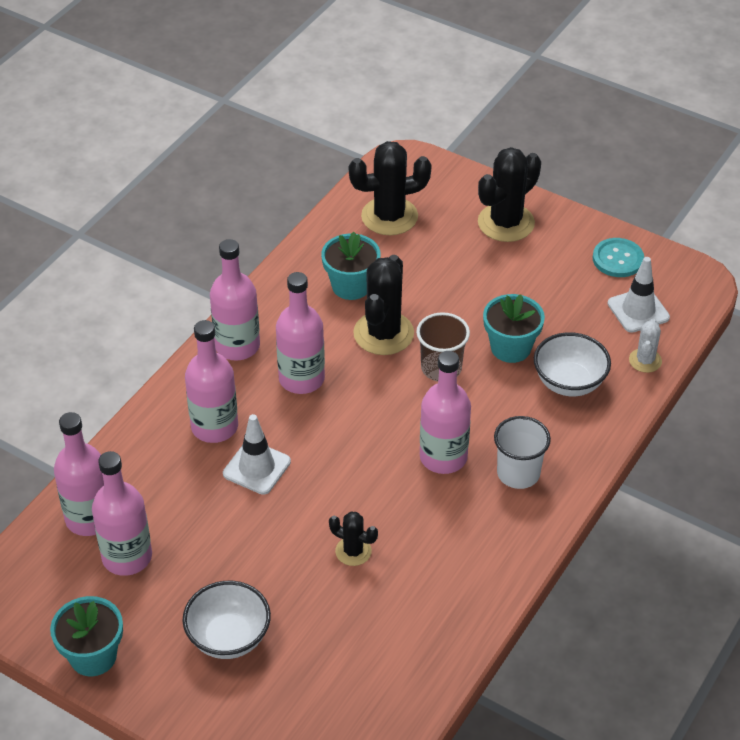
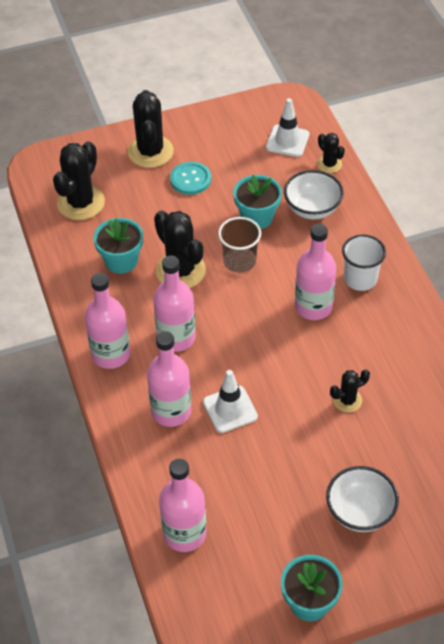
camera: 50 degrees left, 5 degrees up
(127, 557) = (240, 531): pink bottle -> none
(618, 259) = (237, 122): turquoise button -> turquoise button (190, 179)
(645, 360) = (329, 164): white cactus -> black cactus

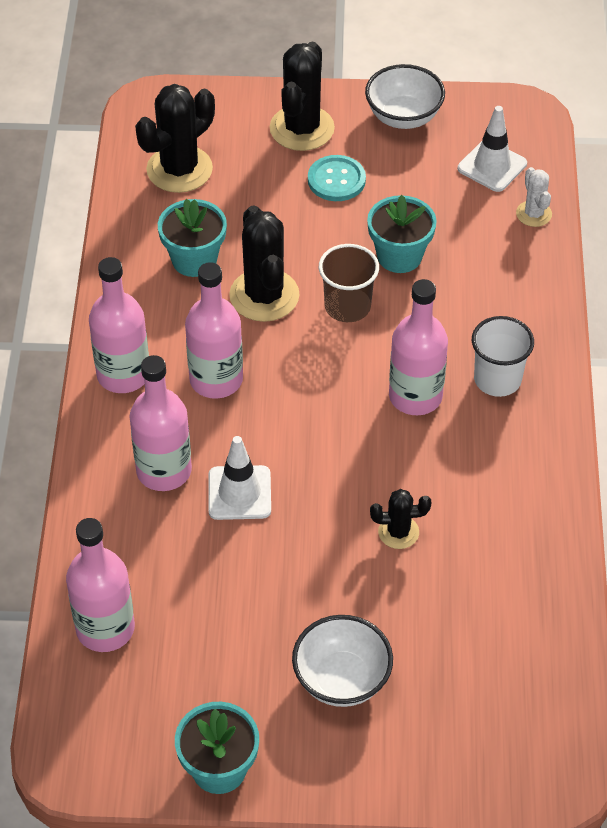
camera: 20 degrees right, 0 degrees up
(312, 209) = (479, 267): white bowl -> white bowl (403, 117)
(329, 164) = (533, 214): black cactus -> white cactus

